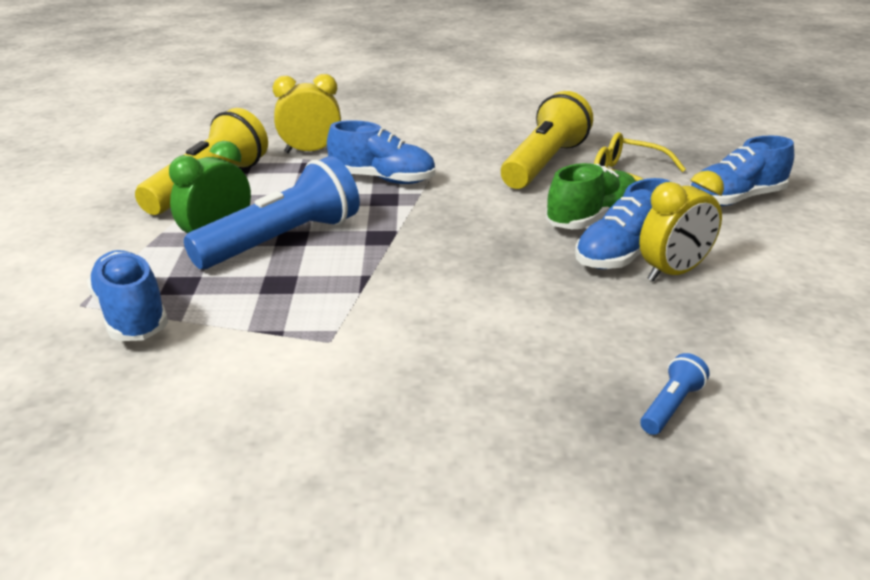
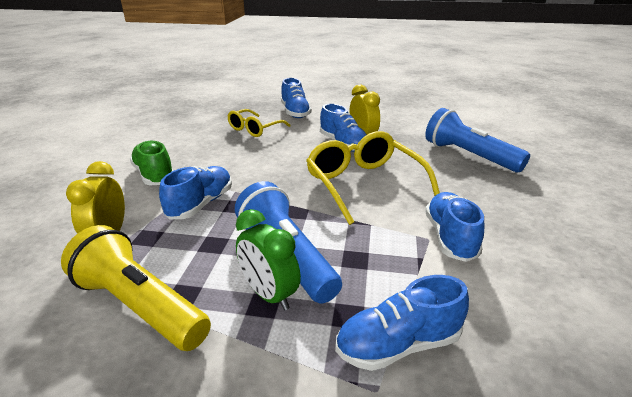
camera: 80 degrees left, 0 degrees up
(335, 360) = (450, 237): none -> blue shoe
(478, 282) = (364, 184): none -> yellow glasses
(544, 163) = (219, 147): yellow flashlight -> none
(592, 219) = (301, 145): green shoe -> green shoe (154, 175)
(671, 406) = (469, 156): blue flashlight -> blue flashlight, size x2.35

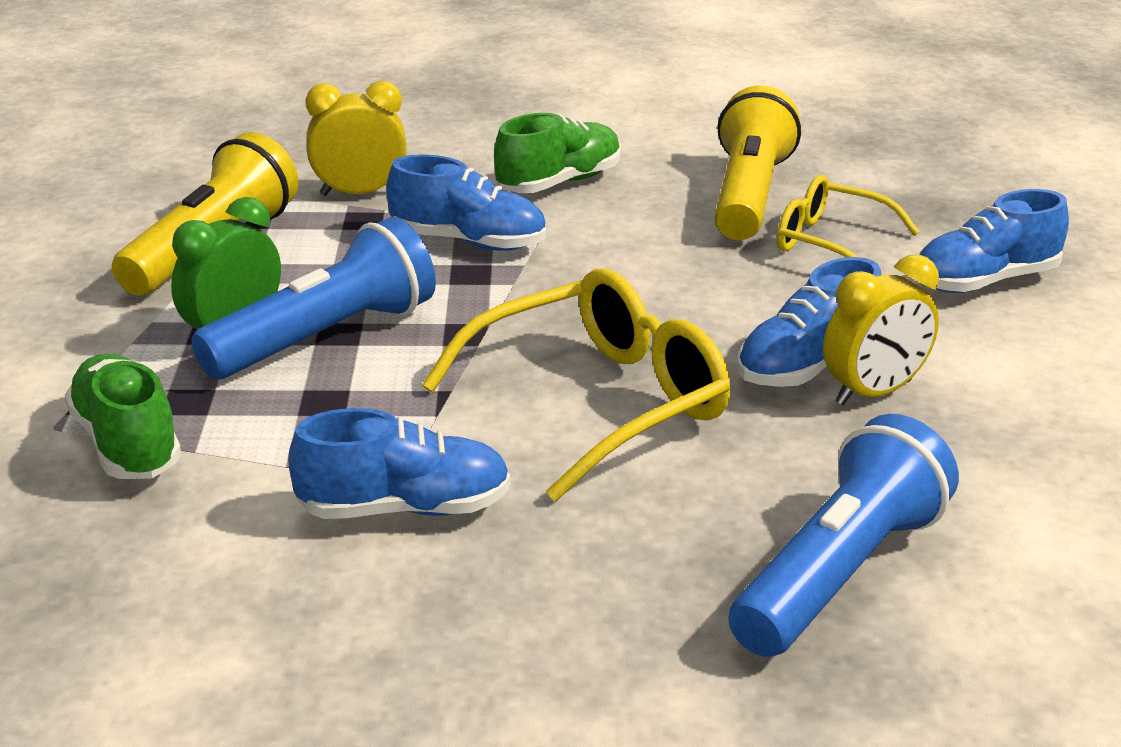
camera: 80 degrees right, 0 degrees up
(204, 137) = (748, 195): none -> yellow flashlight
(398, 344) = (126, 443): blue shoe -> green shoe

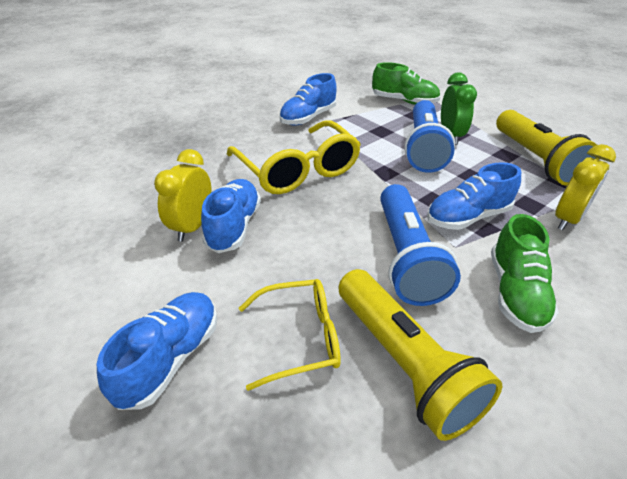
camera: 140 degrees right, 10 degrees up
(600, 402) = (298, 170): yellow glasses -> yellow glasses turned 45 degrees counterclockwise
(838, 573) = (162, 153): blue flashlight -> blue flashlight (406, 257)

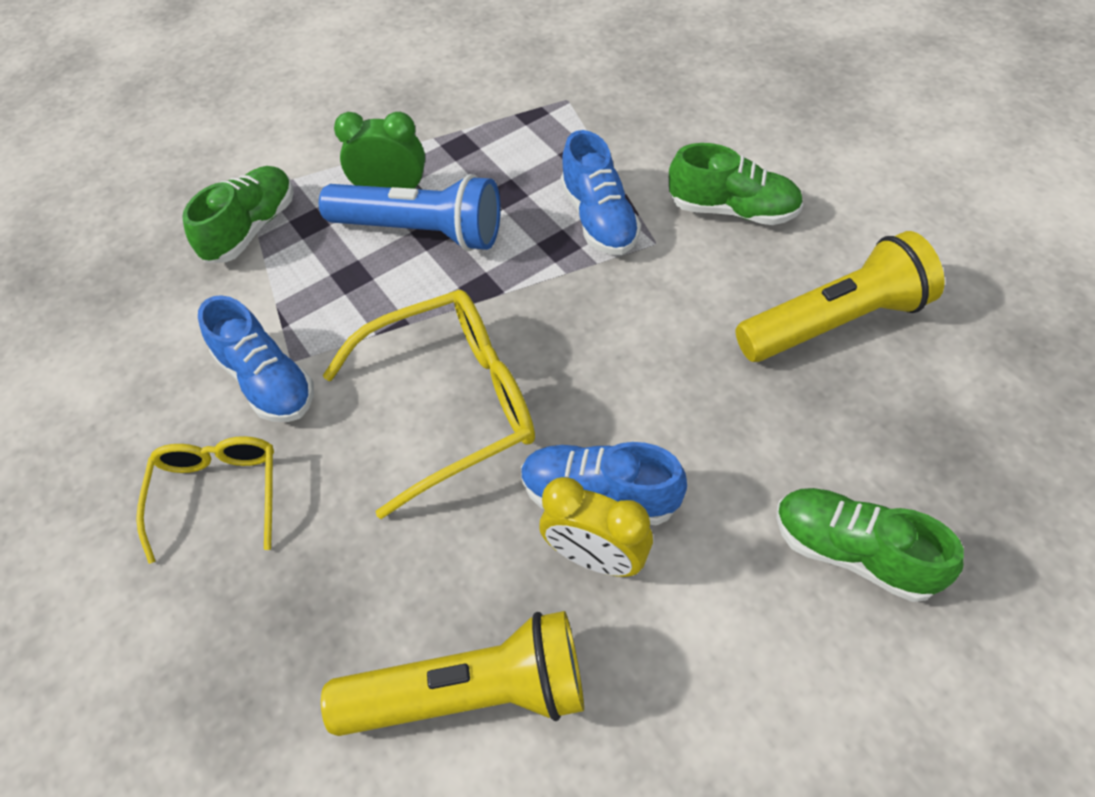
camera: 80 degrees left, 15 degrees up
(170, 358) = (853, 552): blue shoe -> green shoe
(300, 337) = (810, 413): yellow glasses -> yellow glasses (218, 493)
(406, 257) = (674, 293): blue flashlight -> none
(535, 159) = (478, 120): yellow flashlight -> yellow flashlight (471, 692)
(567, 219) = (611, 131): yellow clock -> none

